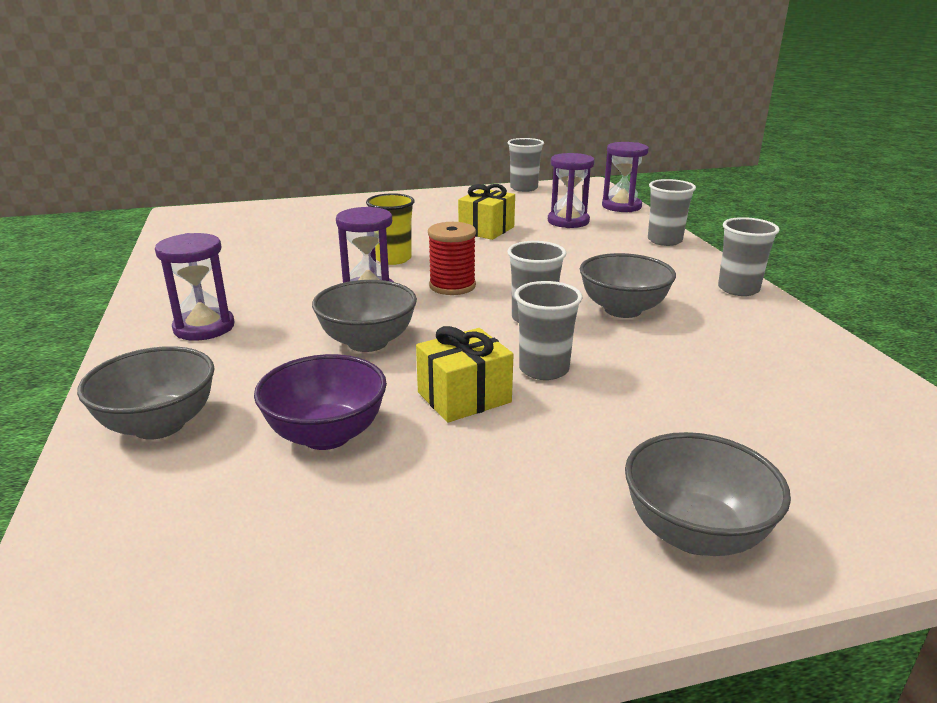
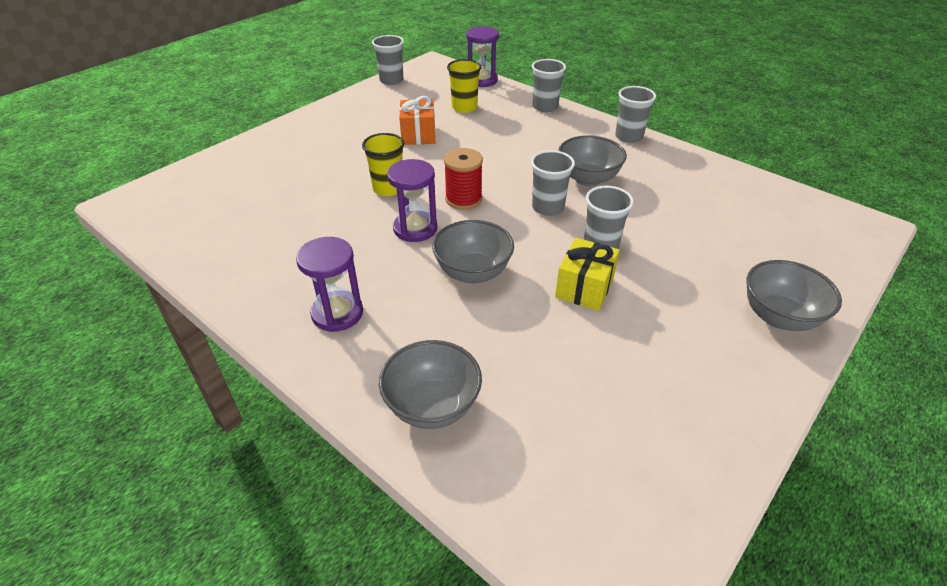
camera: 35 degrees left, 15 degrees up
(326, 435) = (545, 355): purple bowl -> none
(486, 230) = (418, 135): yellow gift -> orange gift
(568, 221) = (464, 107): purple hourglass -> yellow cup

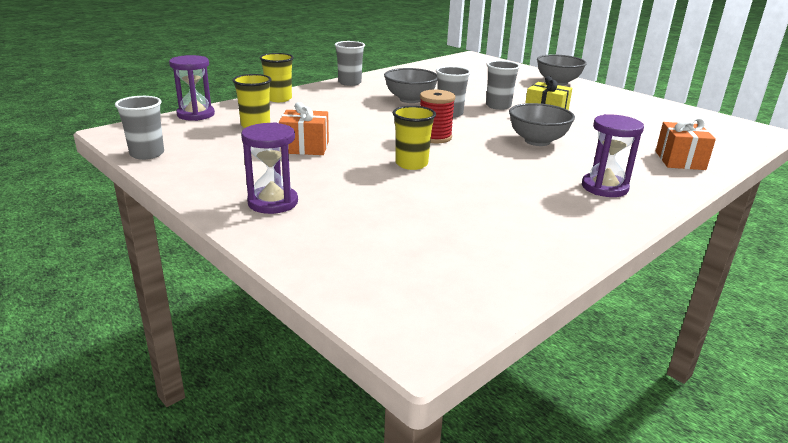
camera: 85 degrees left, 15 degrees down
(415, 228) = (480, 156): purple hourglass -> purple hourglass (273, 202)
(432, 406) = (679, 160): grey bowl -> orange gift
(545, 107) = (279, 99): grey cup -> yellow cup

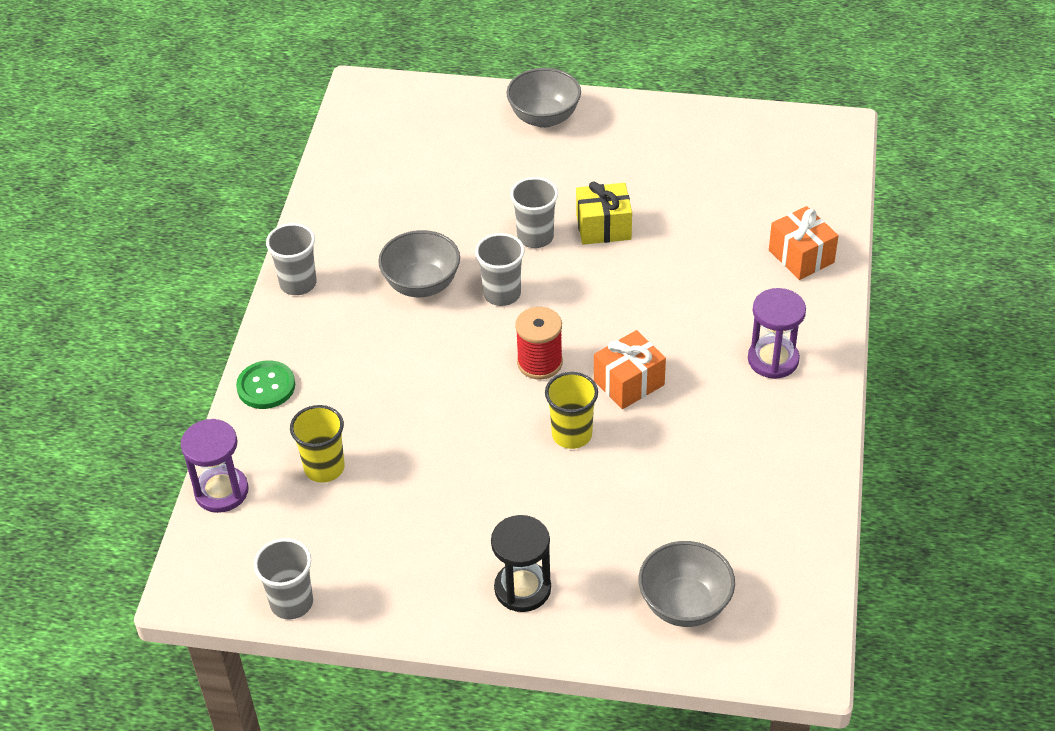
camera: 35 degrees left, 20 degrees up
(273, 202) = (522, 588): purple hourglass -> black hourglass
(279, 99) = (266, 386): yellow cup -> green button
(305, 147) = (434, 475): orange gift -> orange gift (629, 383)
(537, 141) = (646, 302): grey bowl -> grey bowl (684, 604)

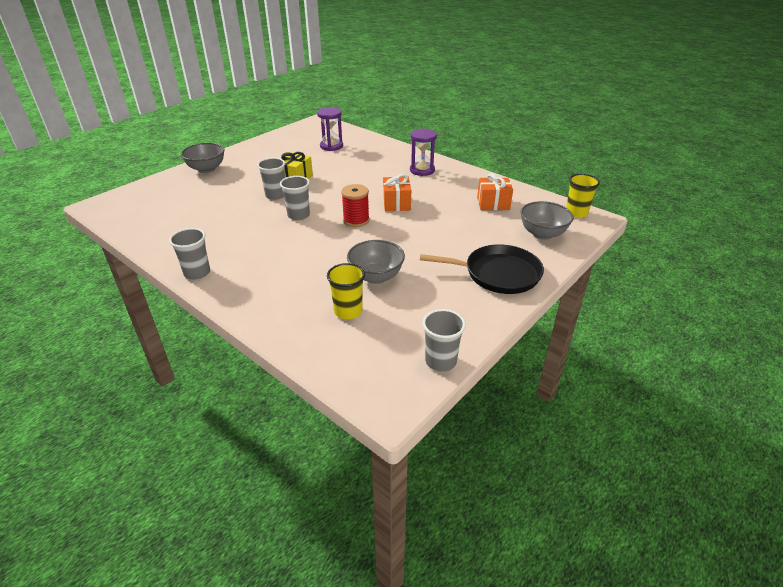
camera: 60 degrees left, 10 degrees down
(221, 491) = (321, 361): purple hourglass -> purple hourglass (331, 146)
(266, 386) = (258, 312): green button -> none
(422, 284) = (259, 234): grey bowl -> grey bowl (376, 277)
(522, 588) = (498, 274): black hourglass -> black pan
(572, 434) = (411, 227): yellow cup -> yellow cup (576, 213)
(801, 256) = (374, 148): orange gift -> orange gift (493, 203)

